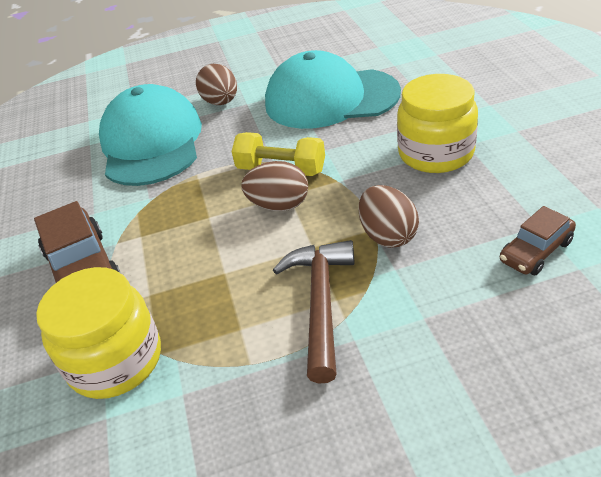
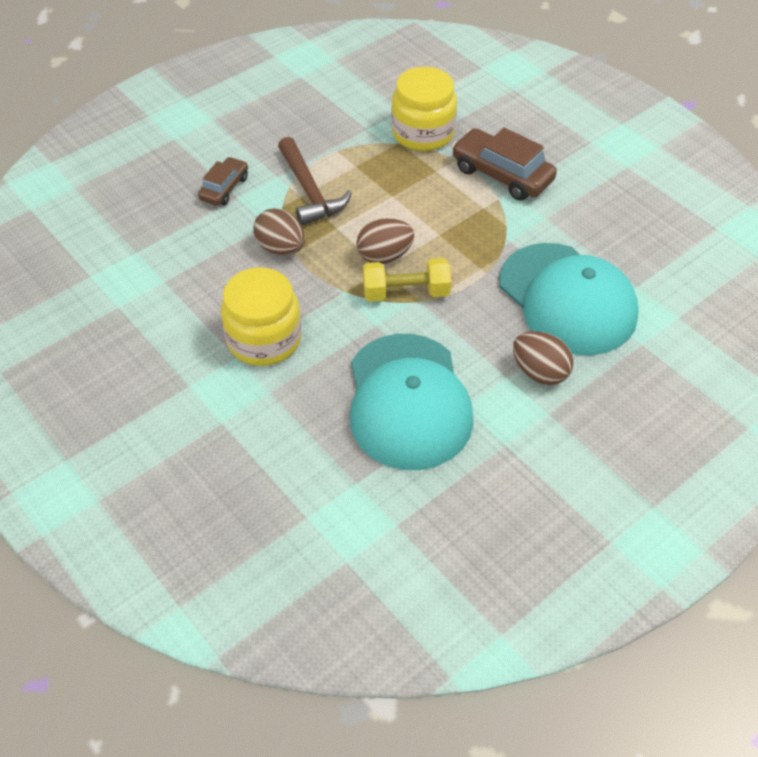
camera: 150 degrees right, 10 degrees up
(331, 98) = (408, 401): turquoise cap -> turquoise cap turned 105 degrees clockwise
(536, 251) = (166, 258): brown car -> brown car (224, 188)

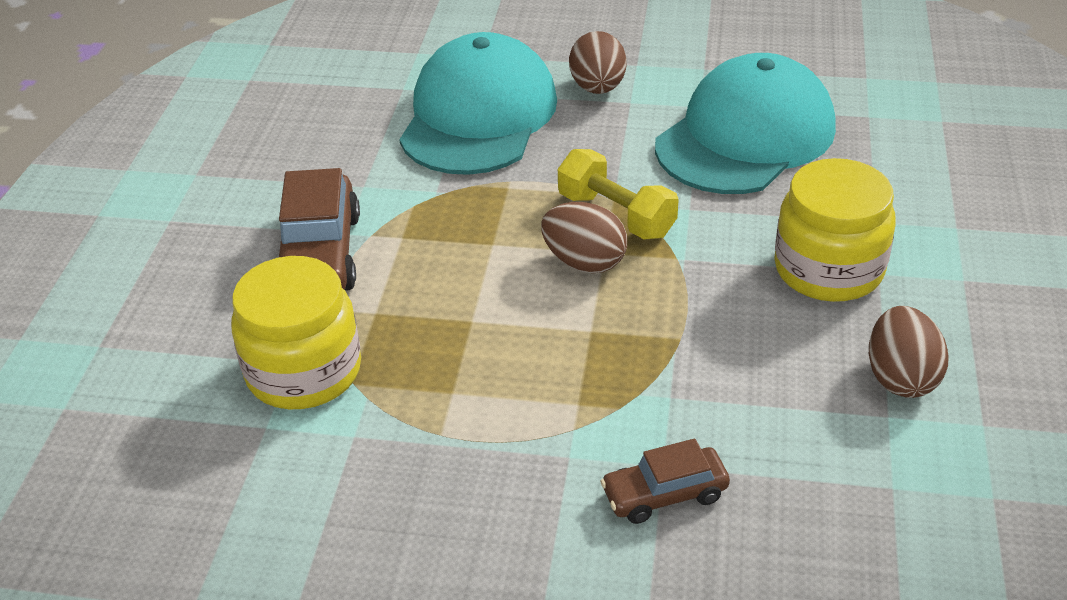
camera: 130 degrees left, 10 degrees down
(281, 248) = (690, 353): brown egg -> brown egg (901, 377)
(310, 191) = (558, 400): brown hammer -> none

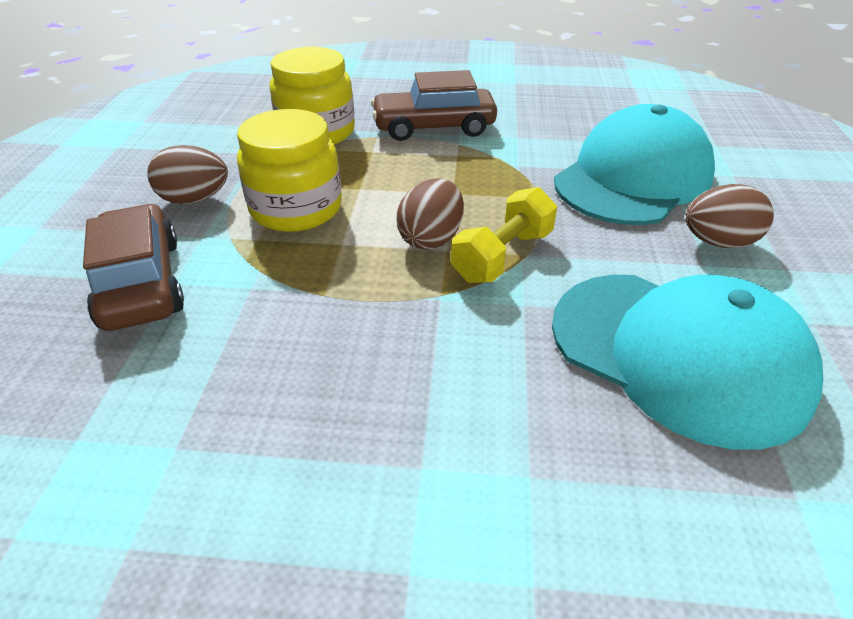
camera: 85 degrees right, 0 degrees up
(478, 116) = (633, 178): turquoise cap -> turquoise cap turned 60 degrees counterclockwise
(664, 494) = (141, 283): brown car -> brown car, size x1.67
(828, 269) = (426, 415): yellow jar -> yellow jar (296, 209)
(901, 377) = (230, 467): brown egg -> brown egg (195, 199)

